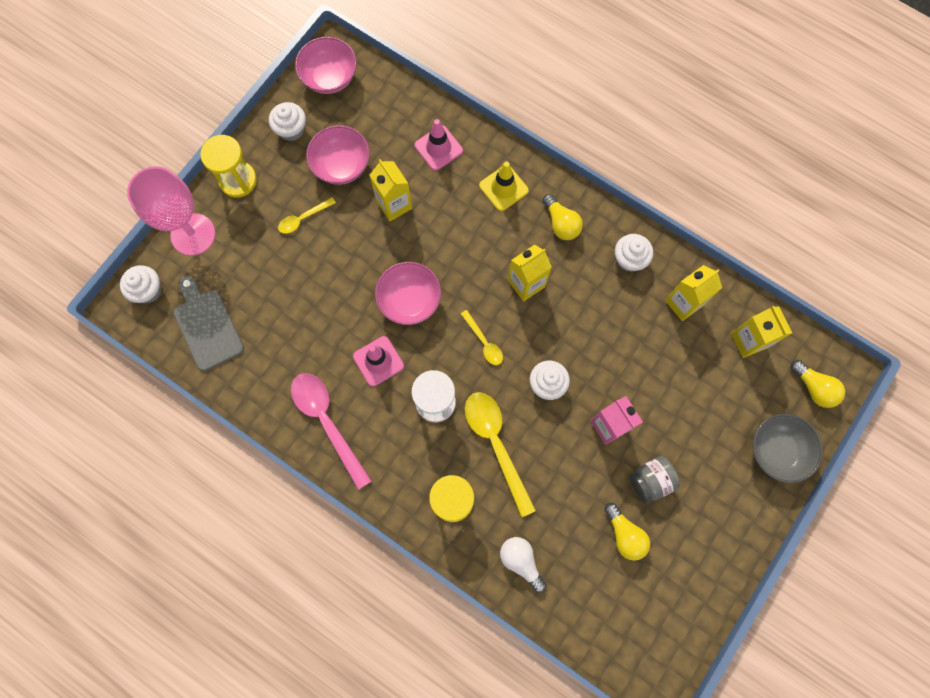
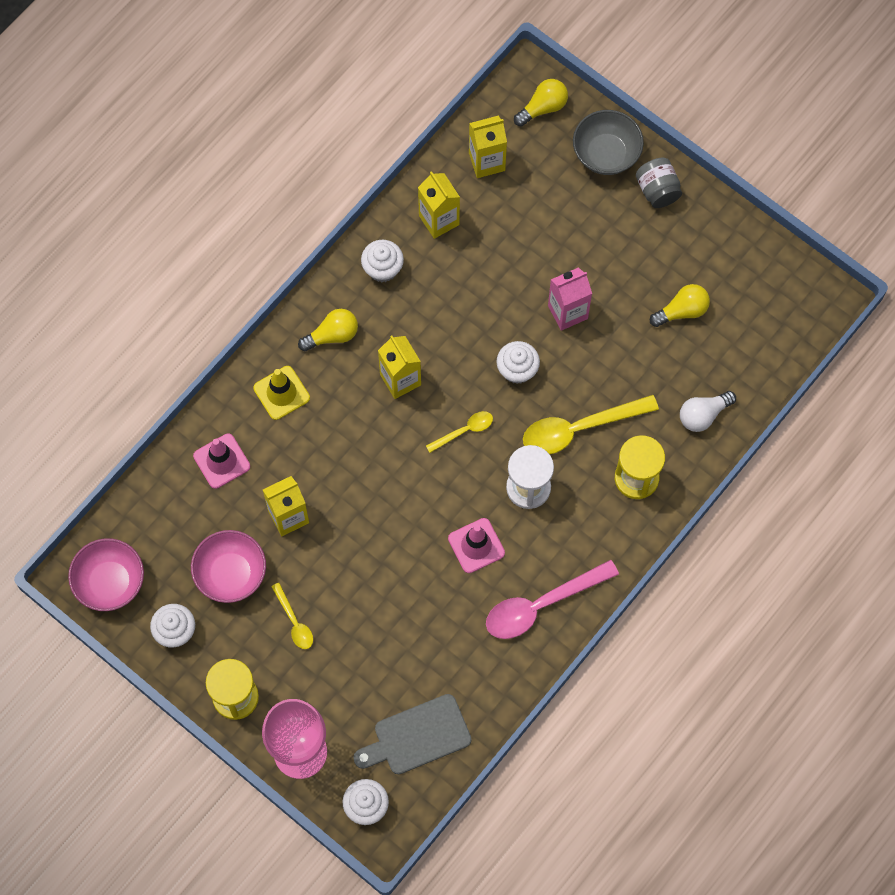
camera: 85 degrees left, 5 degrees down
(409, 300) = (408, 507): pink bowl -> none
(650, 481) = (629, 279): grey jar -> grey jar (657, 190)

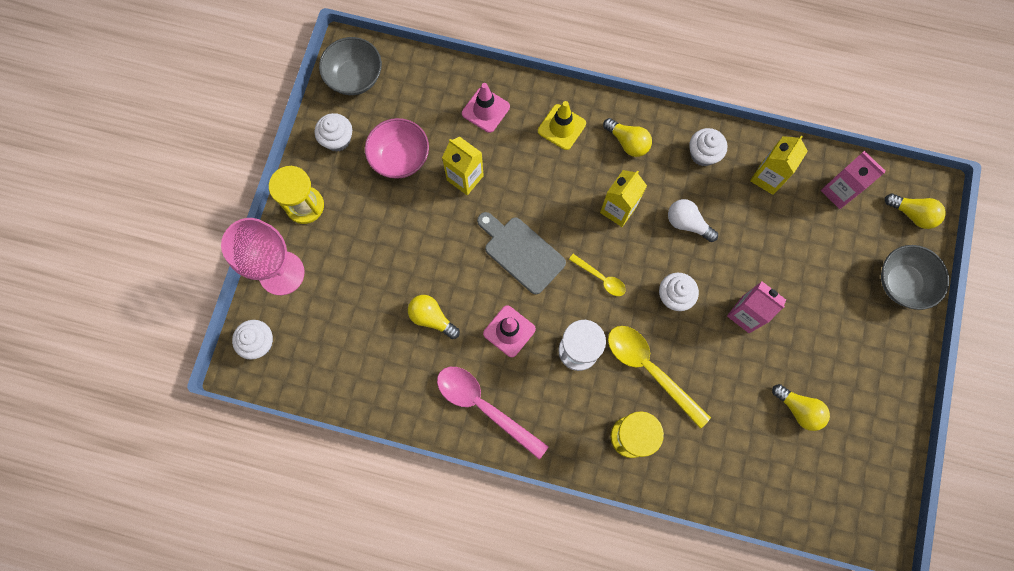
camera: 65 degrees right, 5 degrees up
(110, 582) = (355, 77): pink bowl -> grey bowl
(294, 622) = (383, 221): yellow spoon -> none
(417, 736) = (331, 356): grey cutting board -> grey cutting board (521, 252)
(425, 617) = (432, 318): none -> yellow light bulb
(487, 161) = (839, 191): yellow carton -> pink carton
(657, 190) = (895, 340): grey jar -> none
(703, 415) = (715, 469): white light bulb -> white light bulb (687, 223)

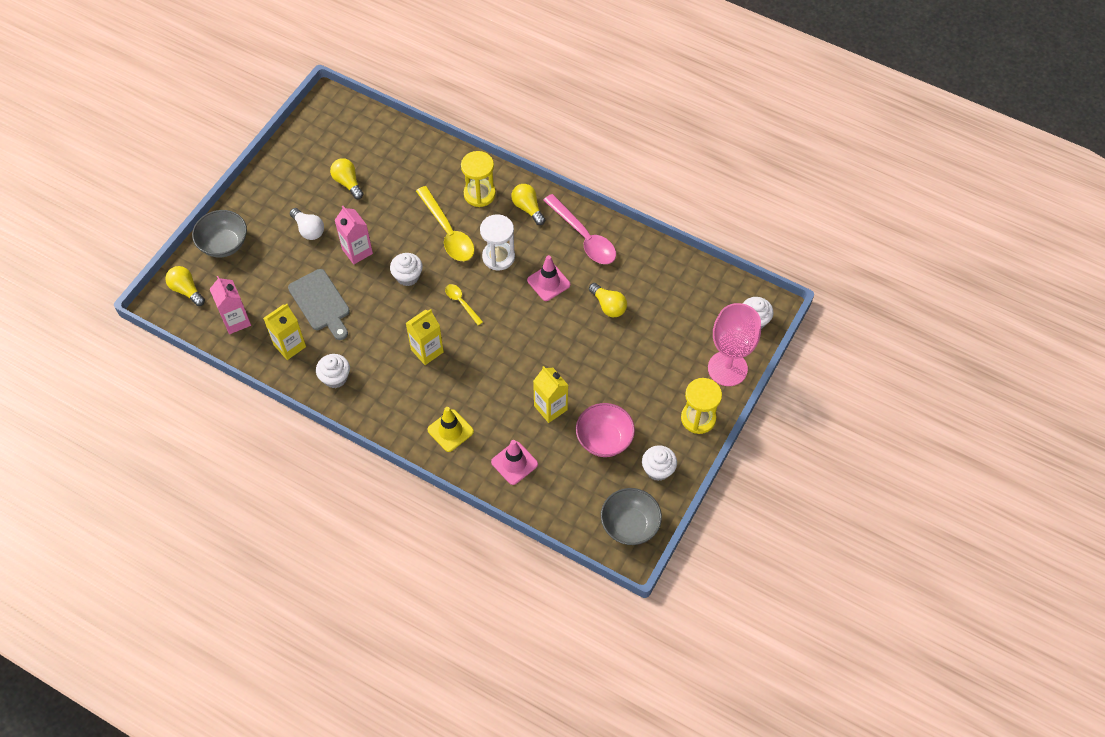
camera: 165 degrees left, 15 degrees down
(521, 252) = (520, 337): grey cutting board -> grey cutting board (321, 303)
(628, 142) = (396, 403): yellow light bulb -> yellow light bulb (528, 208)
(687, 223) = (373, 326): white light bulb -> white light bulb (309, 230)

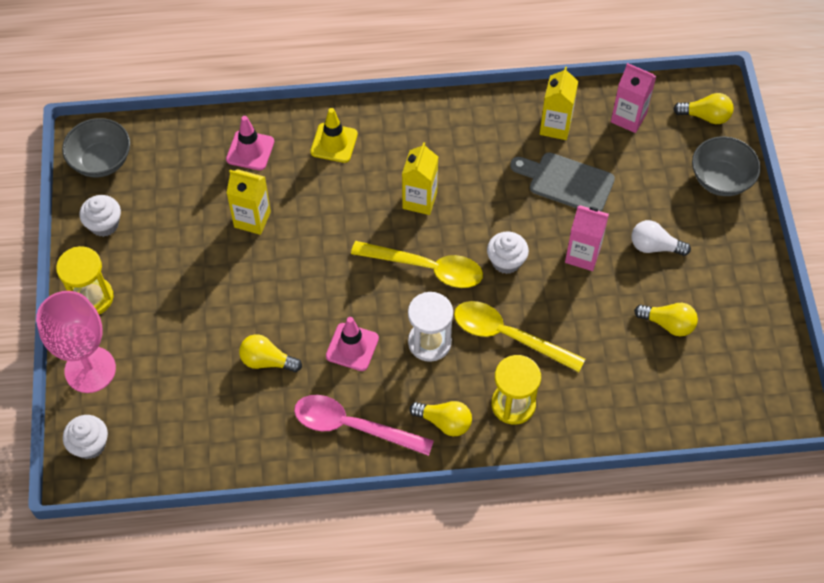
camera: 145 degrees right, 0 degrees up
(335, 378) = (484, 124): white cupcake -> none
(461, 303) = (426, 268): yellow spoon -> yellow spoon, size x1.93
(604, 439) = (177, 221): pink bowl -> none

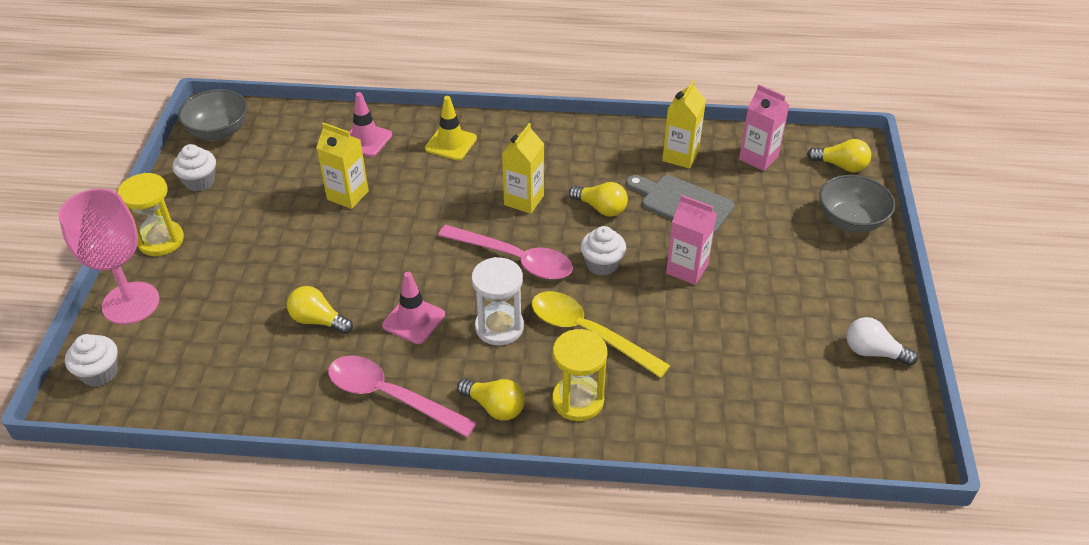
camera: 10 degrees right, 15 degrees down
(426, 268) = (515, 259): yellow spoon -> pink spoon
(654, 246) = (768, 271): white light bulb -> white light bulb (873, 352)
(668, 324) = (772, 346): yellow light bulb -> yellow light bulb (601, 208)

